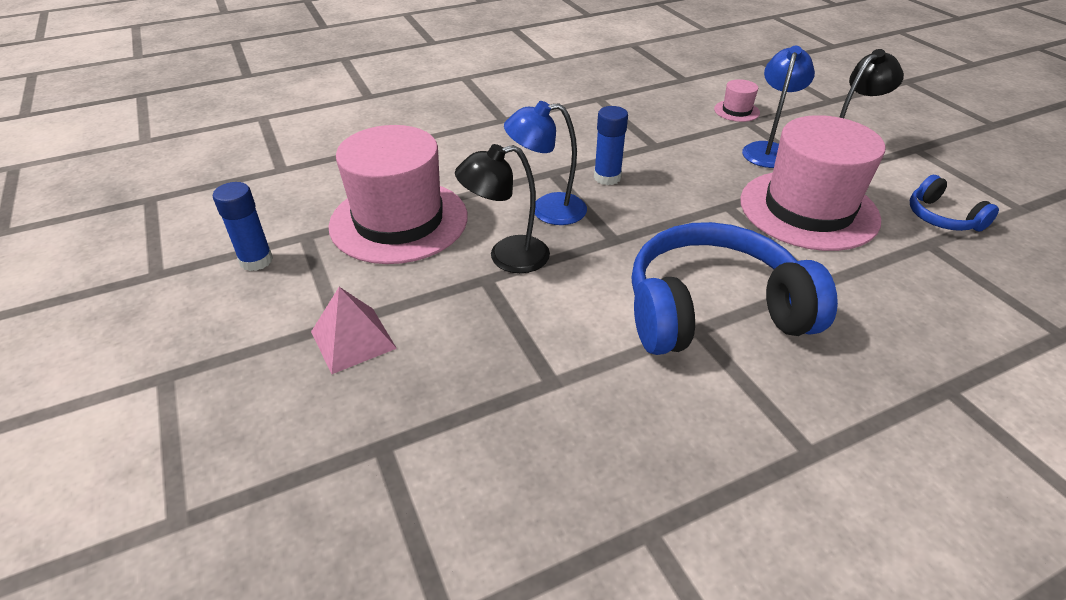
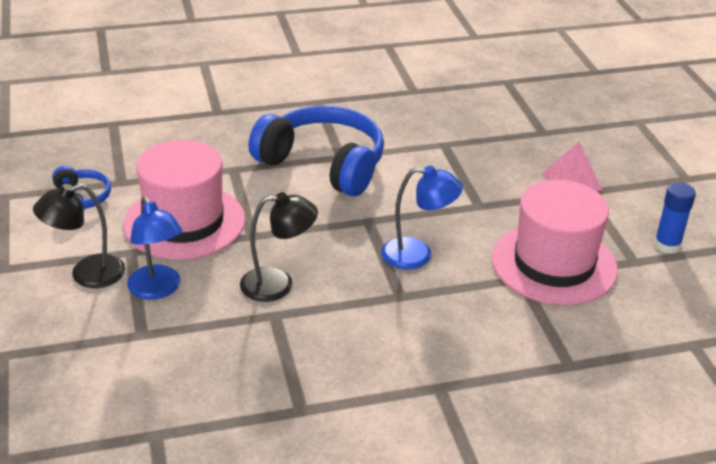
camera: 170 degrees left, 5 degrees down
(507, 257) = (461, 219): black lamp -> black lamp (278, 284)
(607, 177) = (347, 281): blue glue stick -> none
(713, 310) = (323, 164): blue headphones -> blue headphones turned 150 degrees counterclockwise
(736, 111) = (138, 355): pink hat -> none
(768, 150) = (158, 290): blue lamp -> blue lamp turned 60 degrees counterclockwise

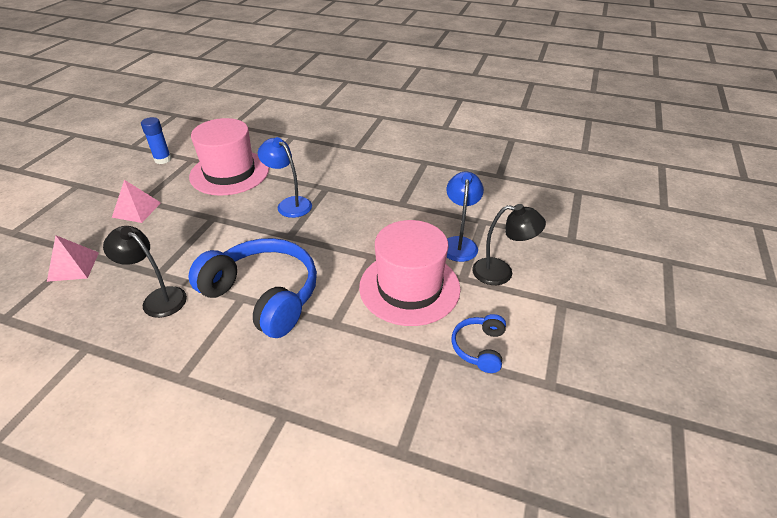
camera: 145 degrees left, 5 degrees up
(278, 284) = (384, 218): black lamp -> black lamp (158, 298)
(323, 164) = (263, 295): blue headphones -> blue headphones turned 150 degrees clockwise
(527, 122) = (73, 266): none -> pink pyramid

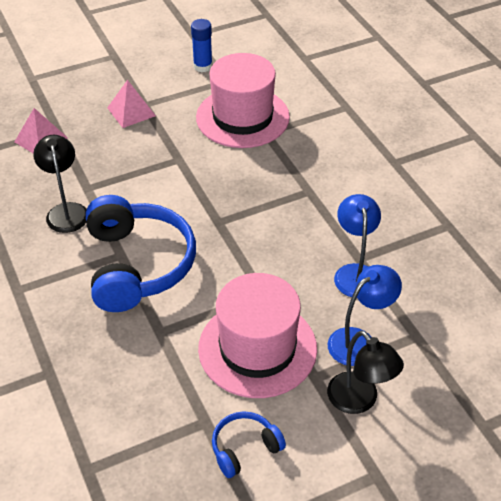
camera: 45 degrees right, 5 degrees up
(289, 204) = (256, 187): blue lamp -> blue lamp (355, 273)

